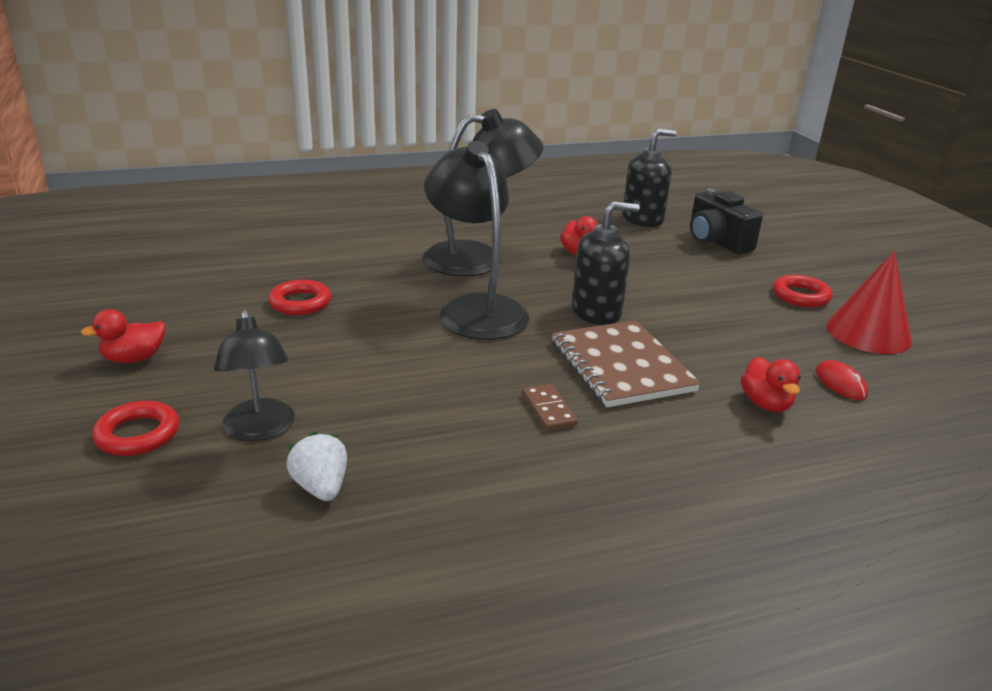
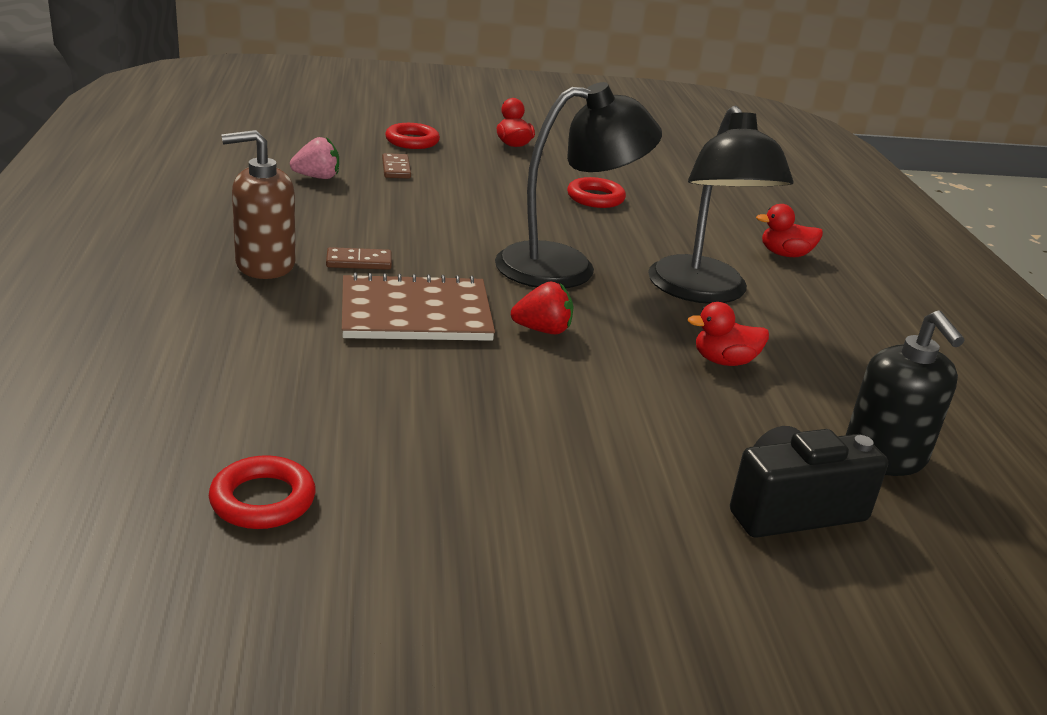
camera: 100 degrees right, 0 degrees up
(260, 430) = (396, 169): black lamp -> brown domino
(321, 487) = (317, 177): white strawberry -> pink strawberry
(597, 312) = (543, 330): black soap dispenser -> red strawberry
(603, 465) = (265, 265): none -> brown soap dispenser
(766, 404) = (295, 372): red duck -> red duck (785, 254)
(800, 296) = (558, 518): red ring -> red ring (263, 500)
(840, 383) = (302, 442): red mouse -> none
(868, 333) = (414, 534): red cone -> none

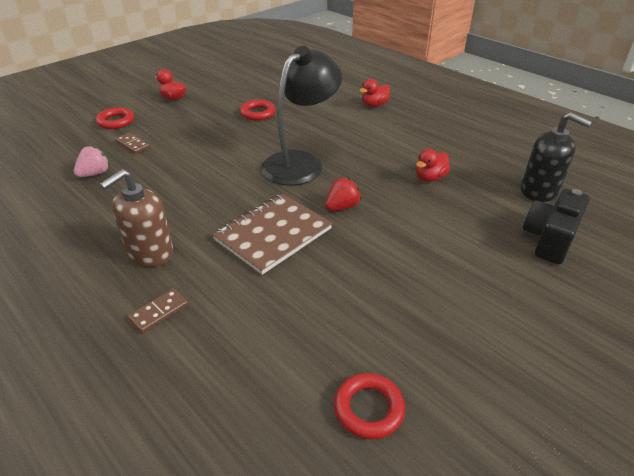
camera: 35 degrees left, 10 degrees up
(359, 262) = (199, 219): brown domino -> brown domino (159, 312)
(703, 292) = (373, 144): black lamp -> none

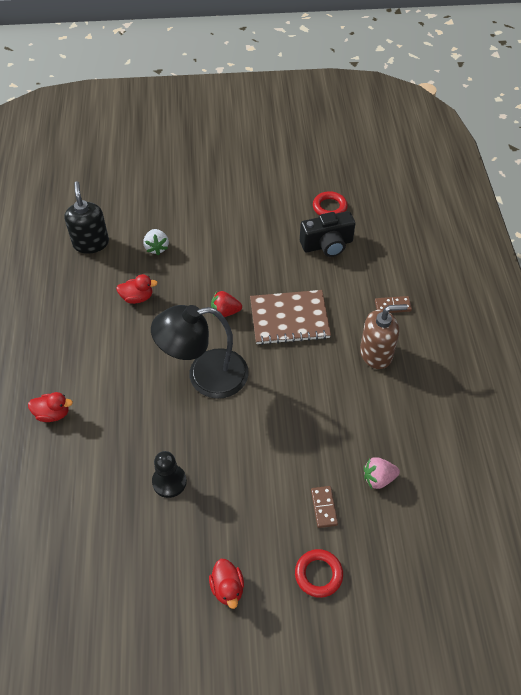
camera: 140 degrees left, 15 degrees up
(257, 113) = (169, 481): red ring -> black pawn
(483, 220) = (157, 248): none -> white strawberry
(549, 239) = (142, 216): black camera -> black camera (327, 245)

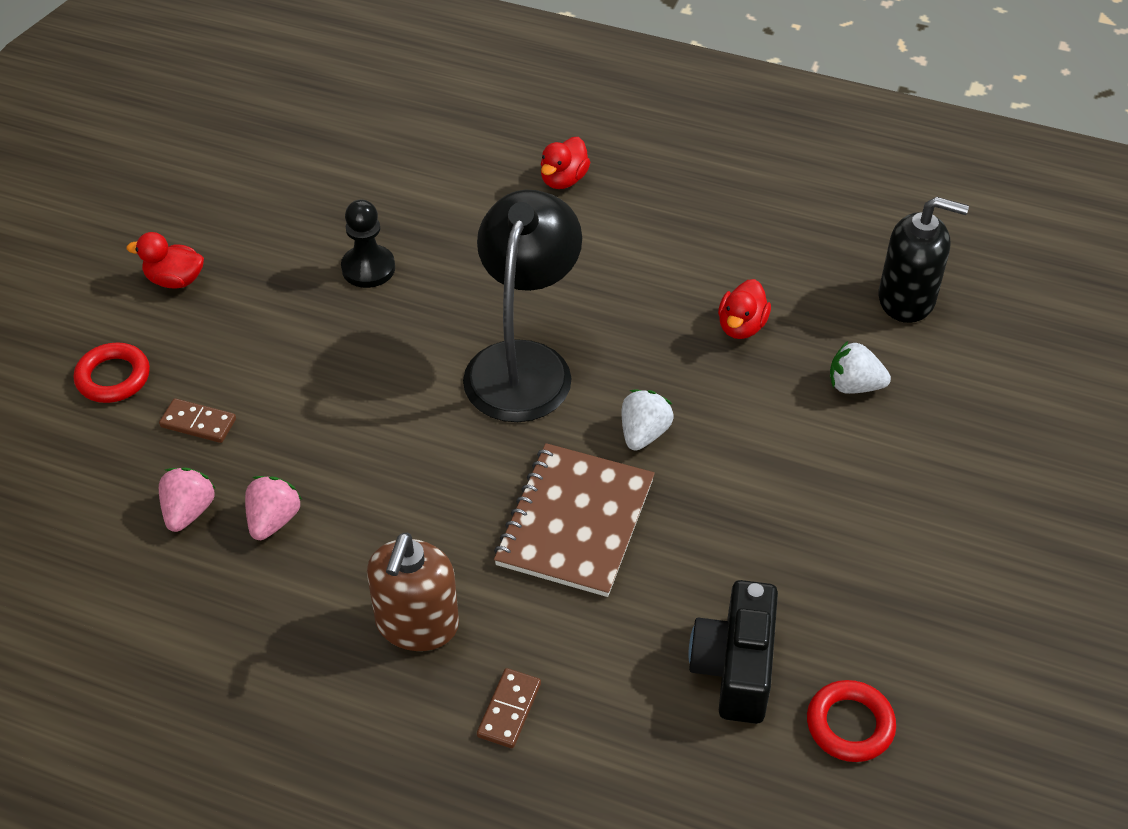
camera: 115 degrees right, 5 degrees down
(225, 312) = (644, 433): red strawberry -> white strawberry
(360, 437) = (273, 520): none -> pink strawberry

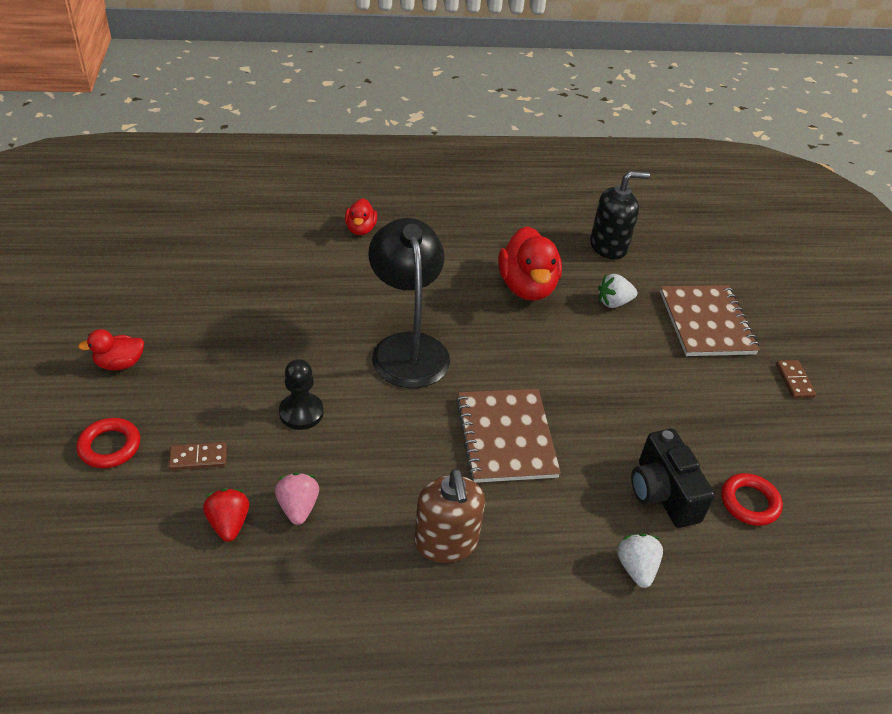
camera: 30 degrees left, 5 degrees down
(189, 511) = (229, 523): pink strawberry -> red strawberry
(368, 268) = (262, 317): black pawn -> black pawn (301, 412)
(509, 710) = (544, 576): brown domino -> brown domino (794, 381)
(644, 433) = (512, 368): white strawberry -> white strawberry (636, 568)
(741, 326) = (527, 287): red duck -> red duck, size x1.84
(977, 457) = (706, 322): none -> brown notebook

